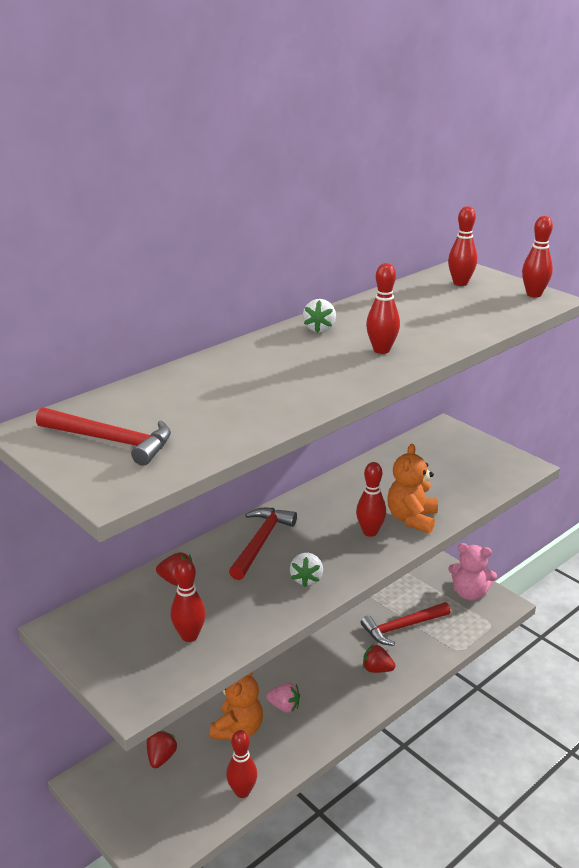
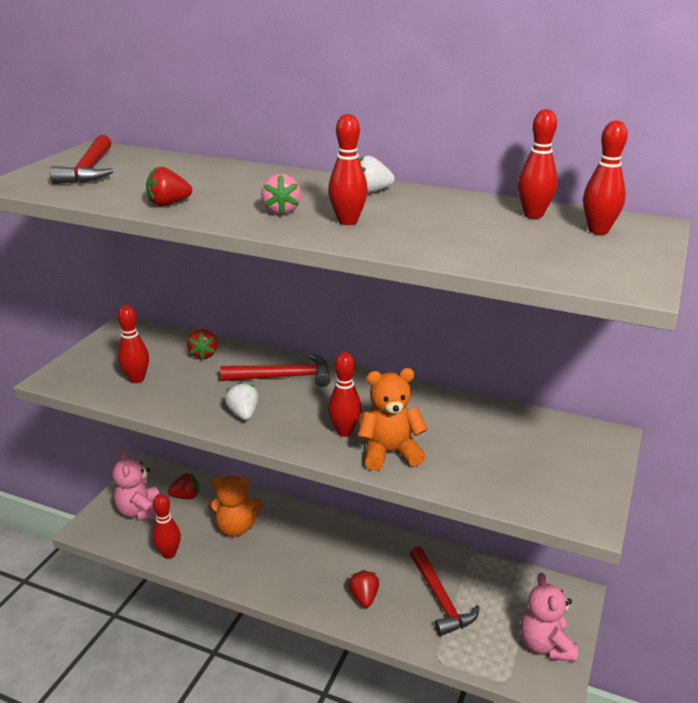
camera: 65 degrees right, 0 degrees up
(158, 803) = (140, 511): none -> pink teddy bear
(271, 413) = (168, 204): none -> red strawberry
(284, 706) = (277, 547): pink strawberry -> pink strawberry (281, 210)
(306, 579) = (243, 414): white strawberry -> white strawberry turned 90 degrees clockwise
(401, 627) = (440, 599): red hammer -> red hammer turned 150 degrees counterclockwise
(533, 294) = (631, 274): red bowling pin -> red bowling pin (533, 215)

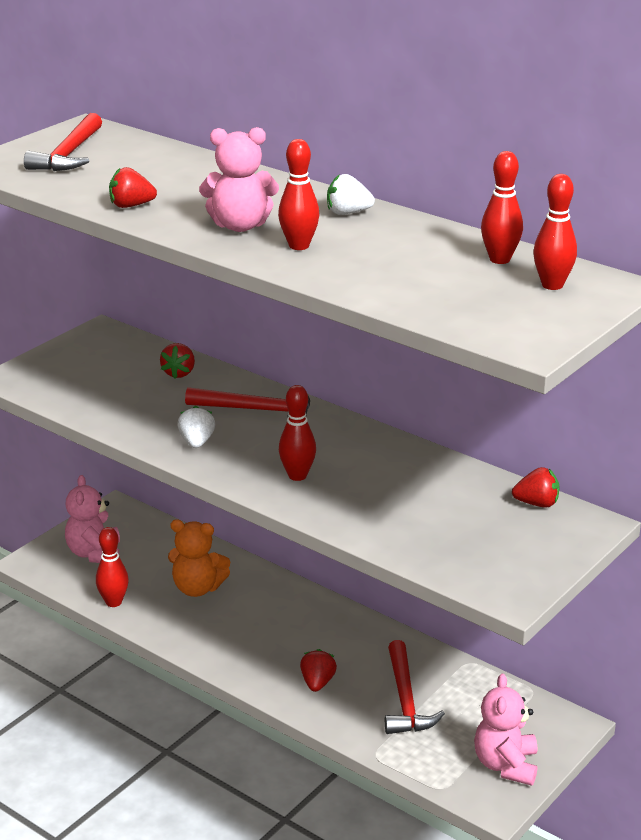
camera: 15 degrees right, 0 degrees up
(137, 379) = (96, 390): red bowling pin -> none
(186, 496) = (151, 546): red strawberry -> red strawberry (537, 503)
(281, 210) = (240, 226): pink strawberry -> pink teddy bear
(390, 453) = (335, 503): orange teddy bear -> none

